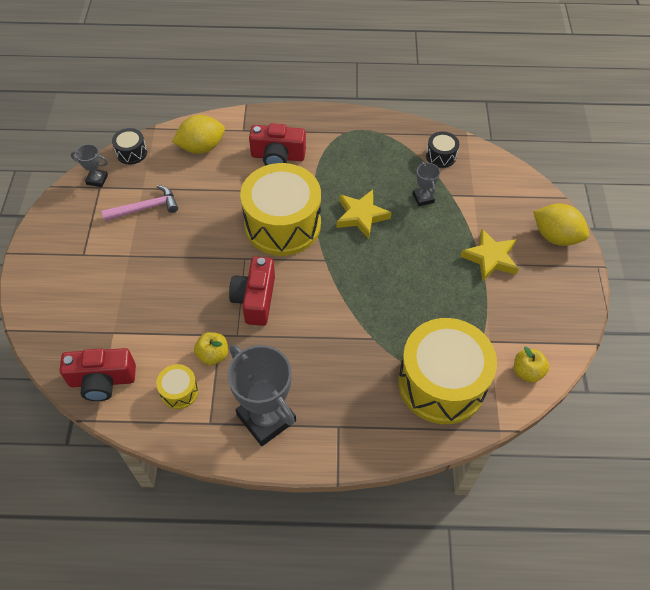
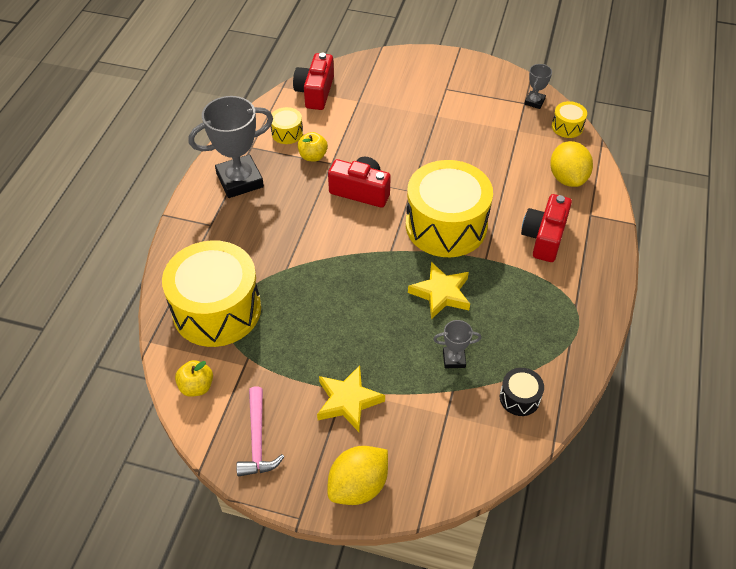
camera: 105 degrees right, 5 degrees down
(131, 153) = (567, 127): black drum -> yellow drum
(145, 208) = (491, 130): pink hammer -> pink hammer (257, 440)

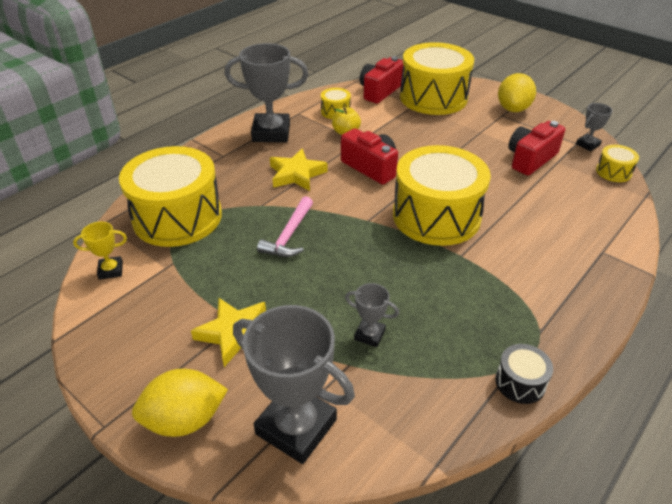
camera: 25 degrees right, 10 degrees down
(196, 387) = (111, 270): yellow apple -> yellow trophy
(257, 440) = (125, 335): pink hammer -> pink hammer (289, 235)
(372, 85) = (433, 97): none -> yellow drum
(441, 293) = (394, 271): yellow star -> yellow star (297, 174)
(443, 455) = (296, 427): none -> grey trophy
(519, 398) = (420, 401): black drum -> black drum (520, 382)
(544, 237) = (537, 256): red camera -> red camera (530, 159)
(567, 178) = (592, 213): yellow lemon -> yellow lemon (513, 109)

